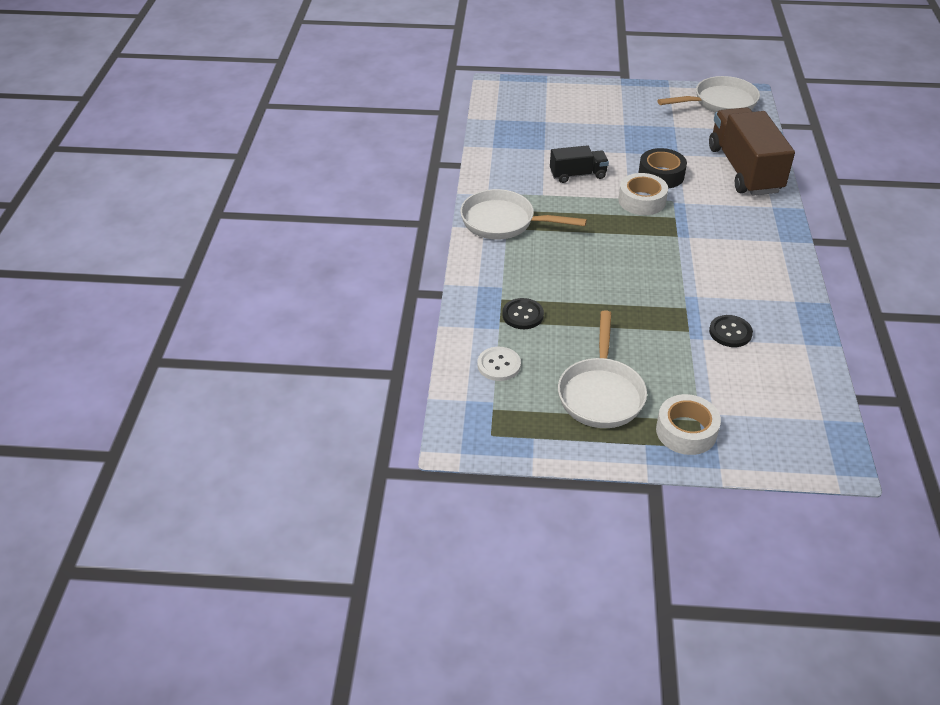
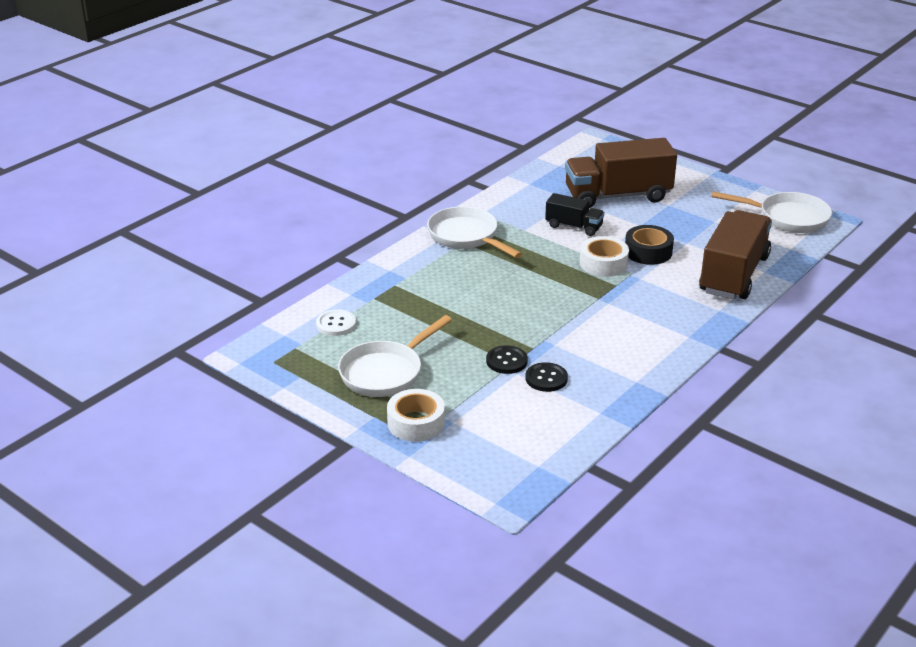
camera: 35 degrees right, 10 degrees down
(522, 315) = (396, 301): black button -> black button (506, 361)
(576, 131) = (617, 196): none -> brown truck

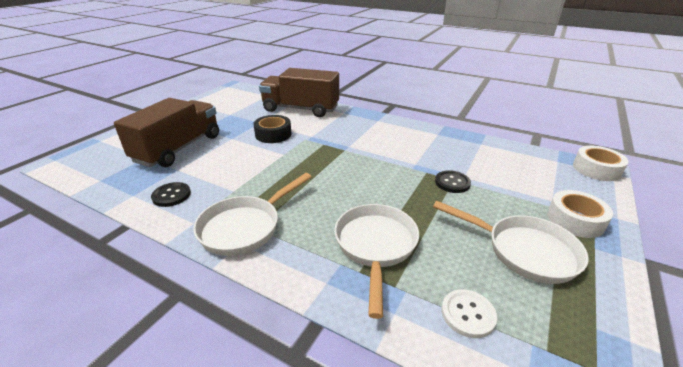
camera: 100 degrees left, 0 degrees up
(546, 378) = (461, 164): black button -> black button (171, 195)
(574, 227) = (230, 165): black truck -> none
(603, 263) = (292, 150): white tape -> white tape (596, 169)
(617, 196) = (179, 148): brown truck -> brown truck turned 135 degrees counterclockwise
(787, 218) = (229, 95): white pan -> white pan (375, 246)

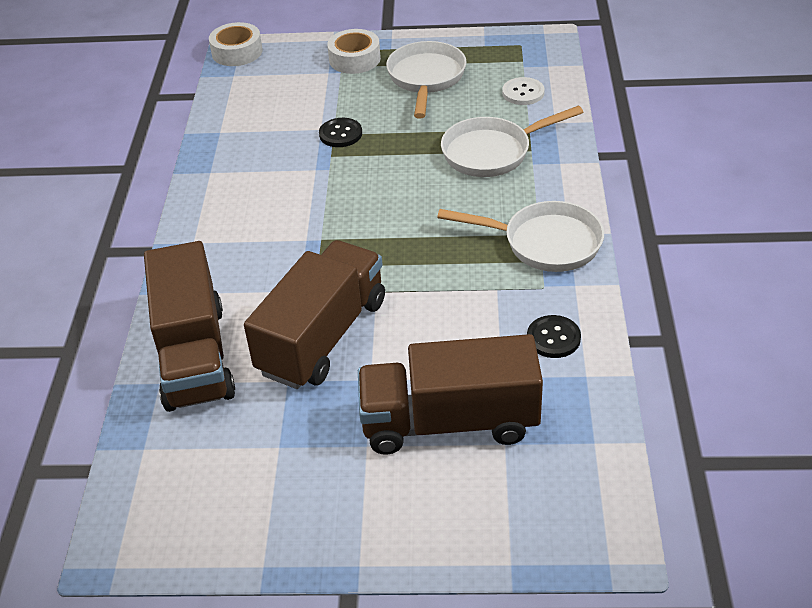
camera: 115 degrees left, 10 degrees up
(273, 134) = (323, 336): black tape -> brown truck

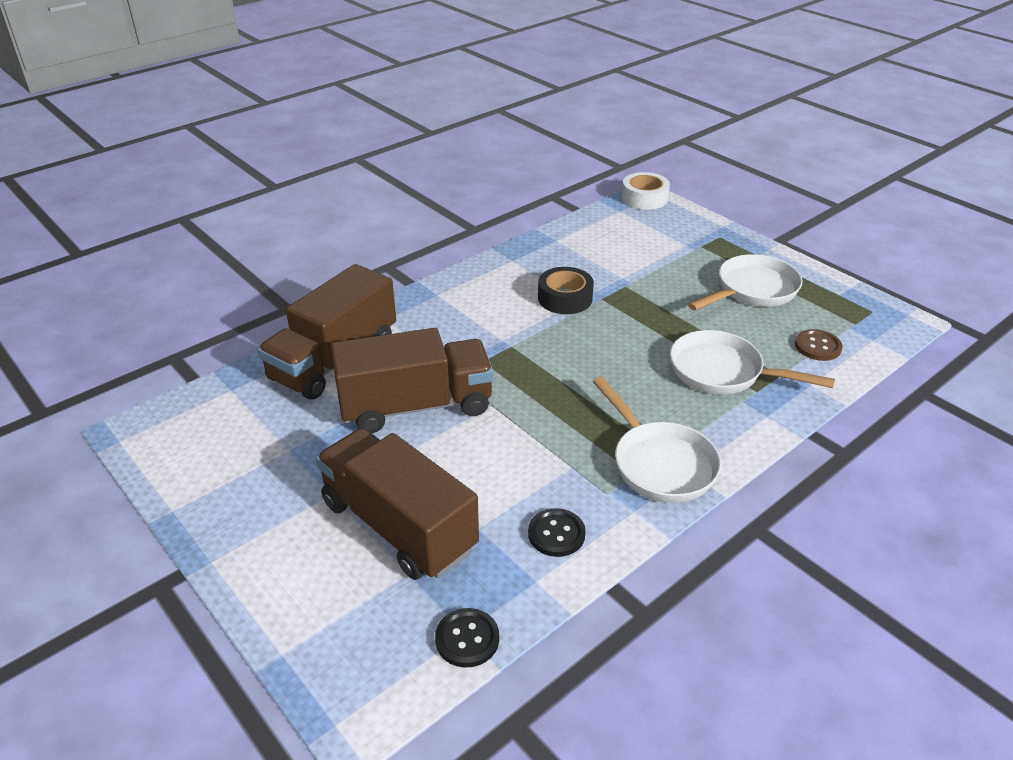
camera: 45 degrees right, 5 degrees down
(302, 174) = (565, 298): none -> black tape
(340, 134) = (630, 289): black button -> black button (467, 639)
(354, 59) = (719, 247): white tape -> none
(523, 93) = (817, 346): white button -> brown button

